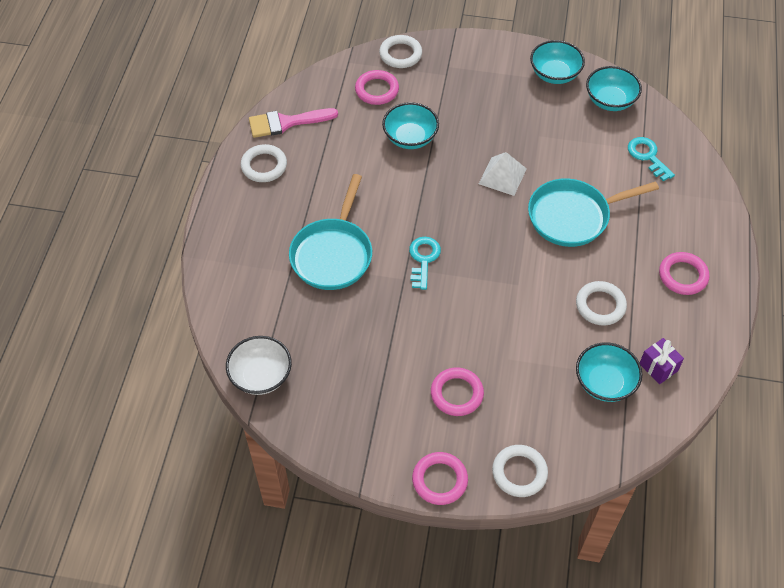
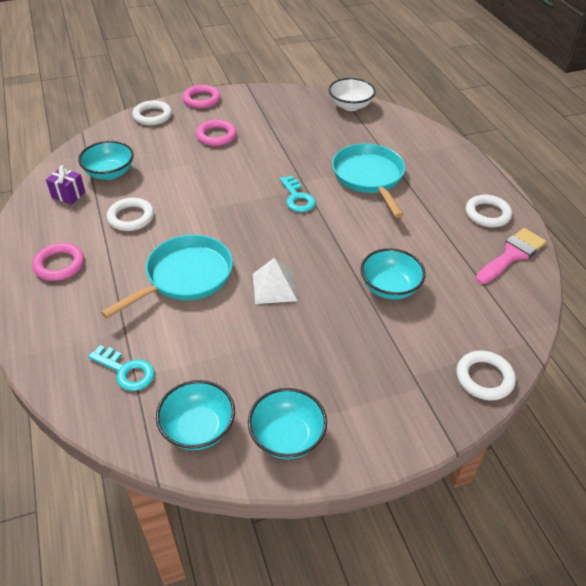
camera: 150 degrees right, 10 degrees down
(377, 90) = (466, 322): pink ring -> none

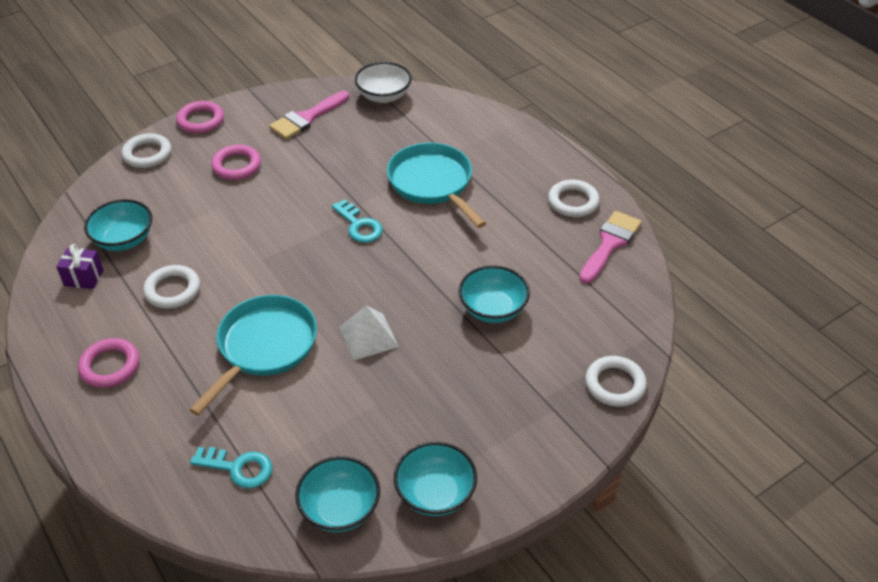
camera: 15 degrees left, 0 degrees up
(283, 111) = (307, 118): none -> pink brush

